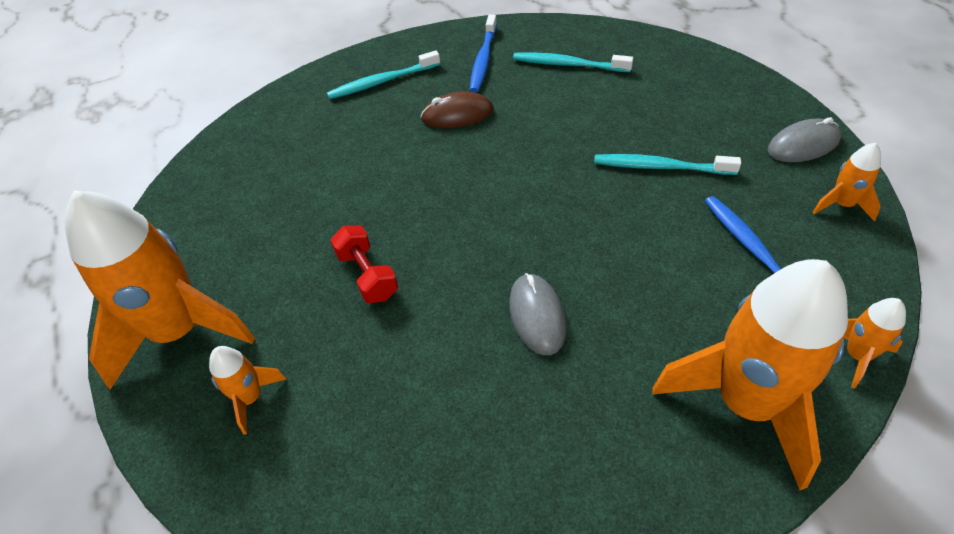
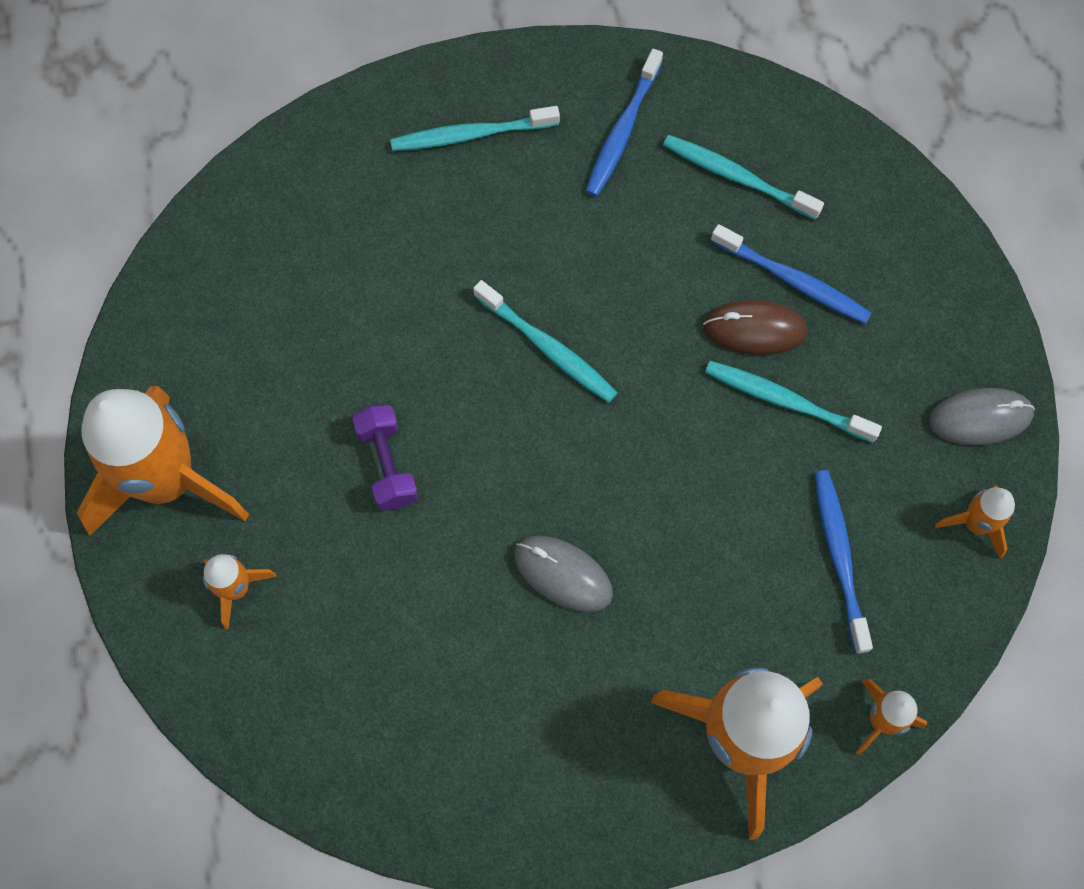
camera: 10 degrees right, 20 degrees up
(367, 275) = (387, 464): red dumbbell -> purple dumbbell
(457, 115) = (557, 231): brown mouse -> brown mouse (754, 329)
(472, 176) = (548, 348): none -> turquoise toothbrush
(537, 316) = (563, 574): grey mouse -> grey mouse turned 60 degrees counterclockwise
(631, 104) = (793, 281): none -> blue toothbrush

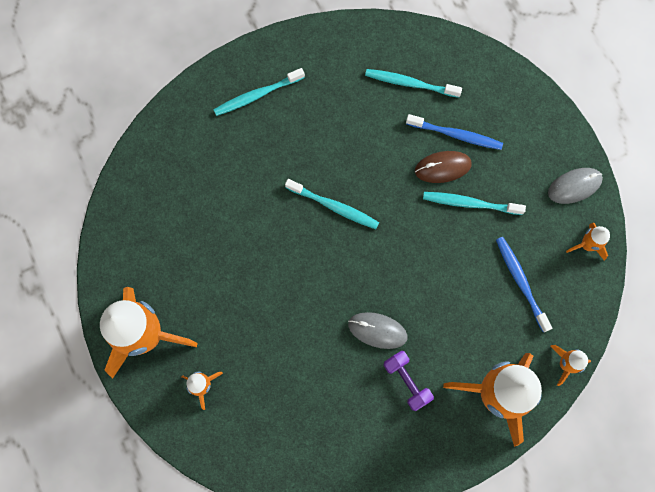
camera: 15 degrees left, 5 degrees up
(387, 464) = (265, 295): purple dumbbell -> purple dumbbell (406, 381)
(622, 131) = (340, 72): blue toothbrush -> none

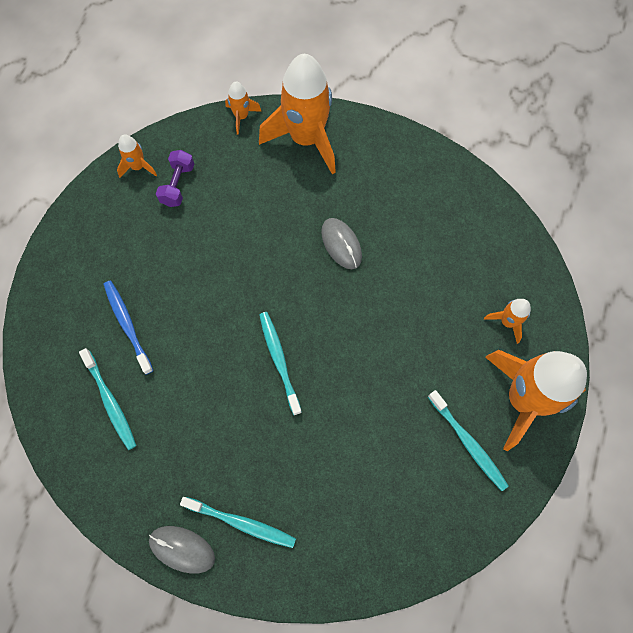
camera: 135 degrees left, 5 degrees down
(406, 381) = (355, 196): purple dumbbell -> purple dumbbell (178, 185)
(442, 168) = (167, 310): brown mouse -> none
(470, 203) = (179, 266): turquoise toothbrush -> turquoise toothbrush (468, 443)
(520, 282) = (209, 185): blue toothbrush -> none
(574, 186) = (96, 209): grey mouse -> grey mouse (182, 549)

